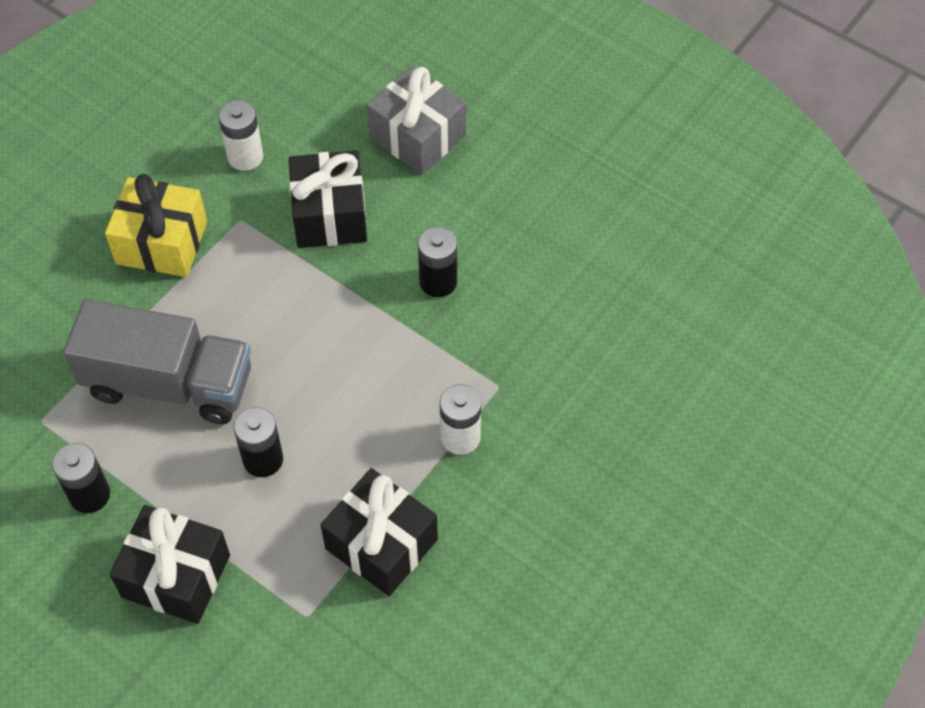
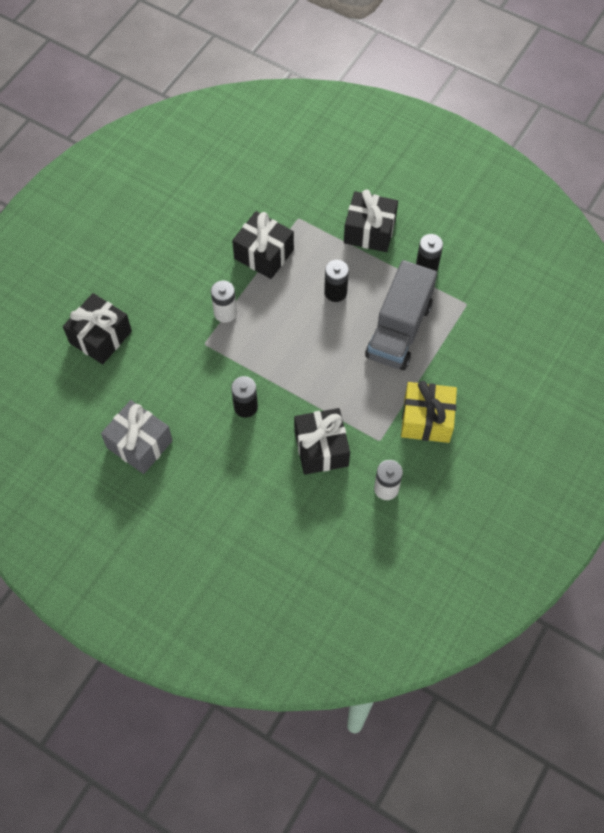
camera: 175 degrees right, 5 degrees up
(169, 383) = (399, 330): grey truck -> grey truck turned 75 degrees counterclockwise
(417, 136) = (269, 515): grey gift -> grey gift (139, 444)
(675, 411) = (100, 337): none -> black gift

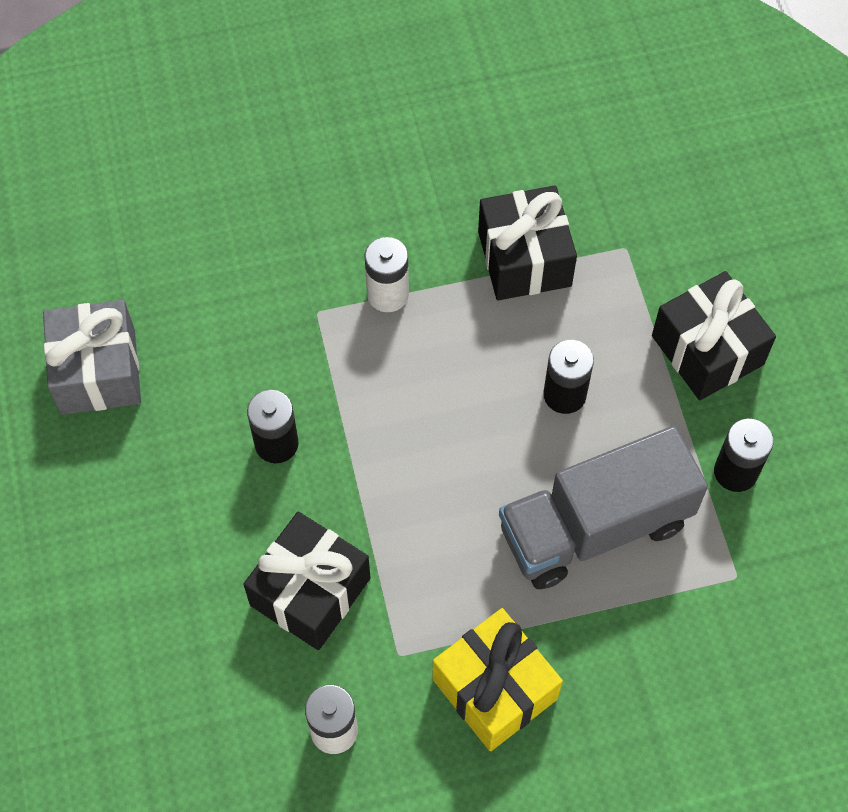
camera: 45 degrees right, 0 degrees up
(100, 337) = (202, 191): black gift -> none

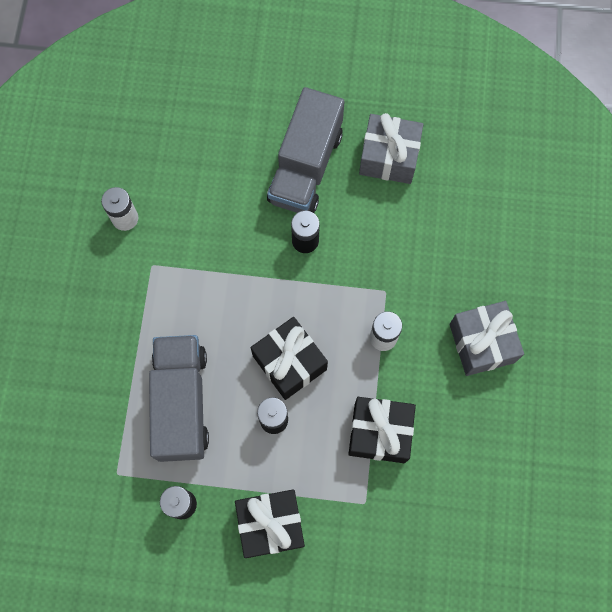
camera: 110 degrees right, 10 degrees up
(151, 484) = (305, 166): none -> grey truck
(310, 591) = (207, 230): black gift -> black gift (289, 362)
(348, 174) = (482, 343): none -> grey gift
(494, 689) = (111, 309): yellow gift -> none

